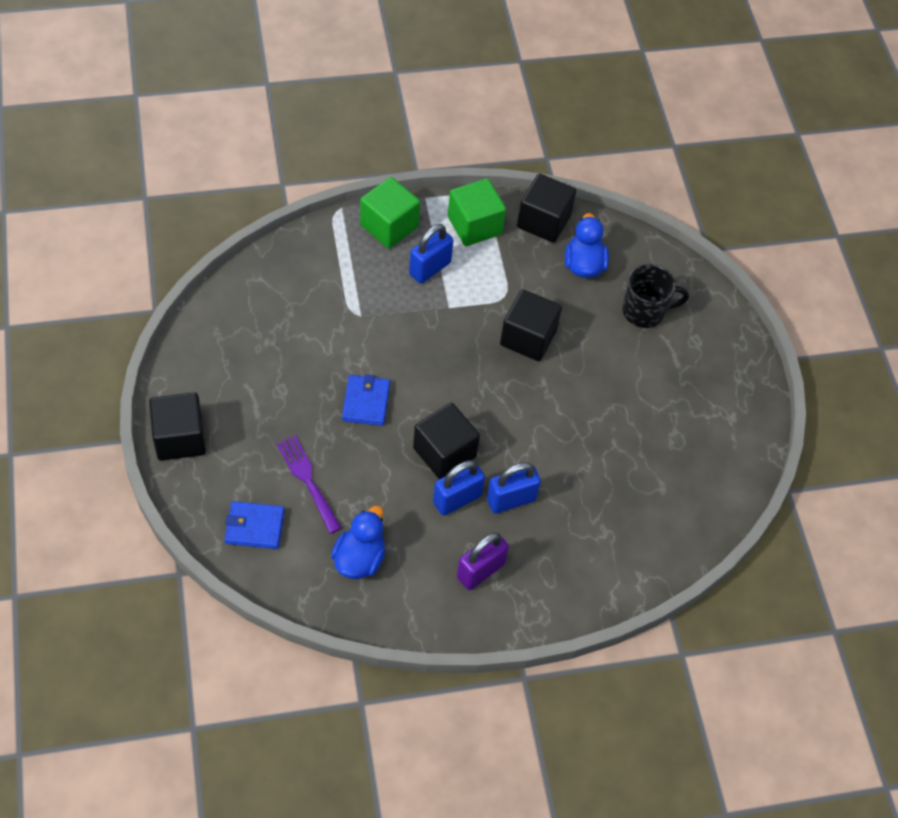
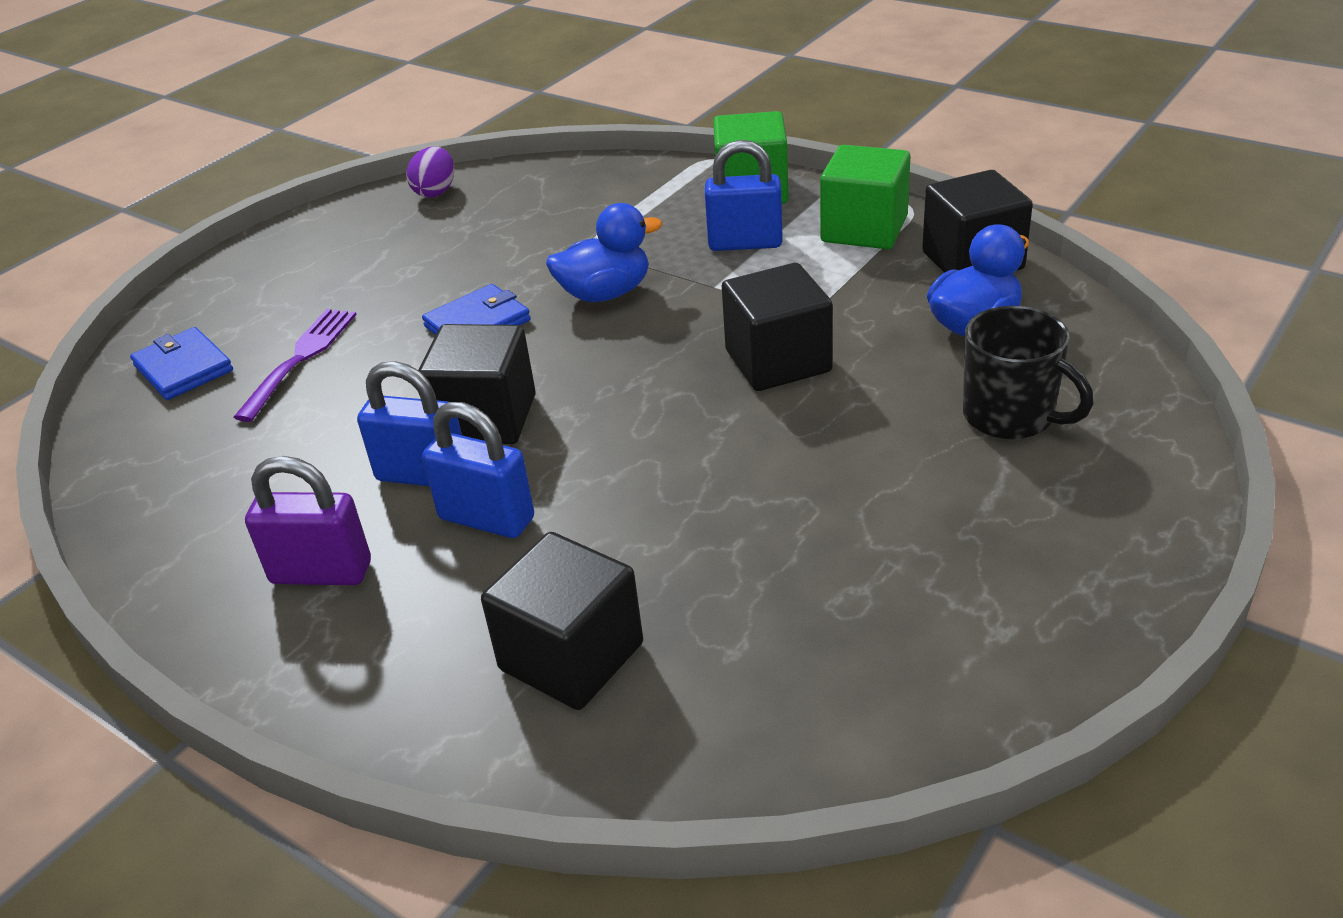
camera: 55 degrees right, 20 degrees down
(180, 438) = (255, 260): black cube -> black cube (571, 656)
(211, 324) = (435, 192): none -> purple egg
(359, 558) = (221, 463): blue duck -> blue duck (605, 293)

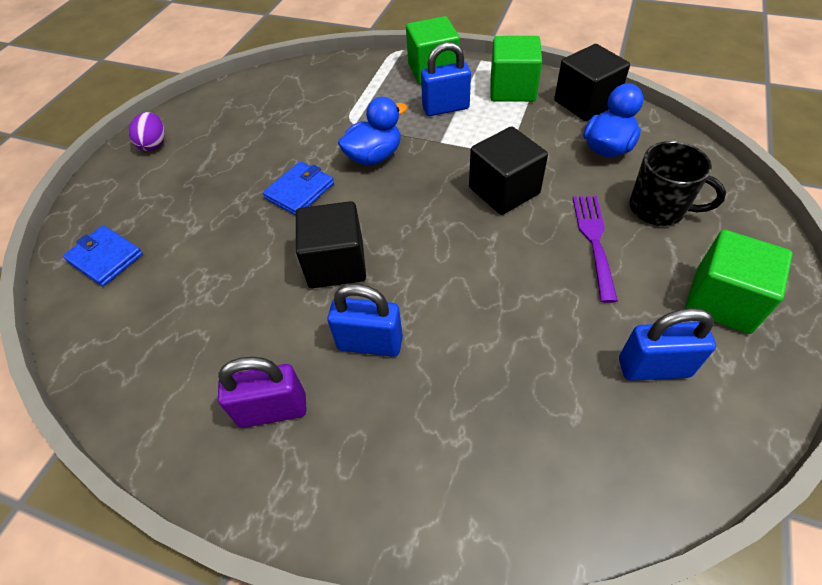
camera: 15 degrees left, 15 degrees up
(300, 358) = (188, 236): purple fork -> purple fork (594, 241)
(422, 475) = (311, 316): blue padlock -> blue padlock (653, 367)
(435, 192) = (230, 95): purple egg -> purple egg (154, 144)
(571, 656) = (474, 443): black cube -> none
(1043, 548) = (722, 300): none -> green cube

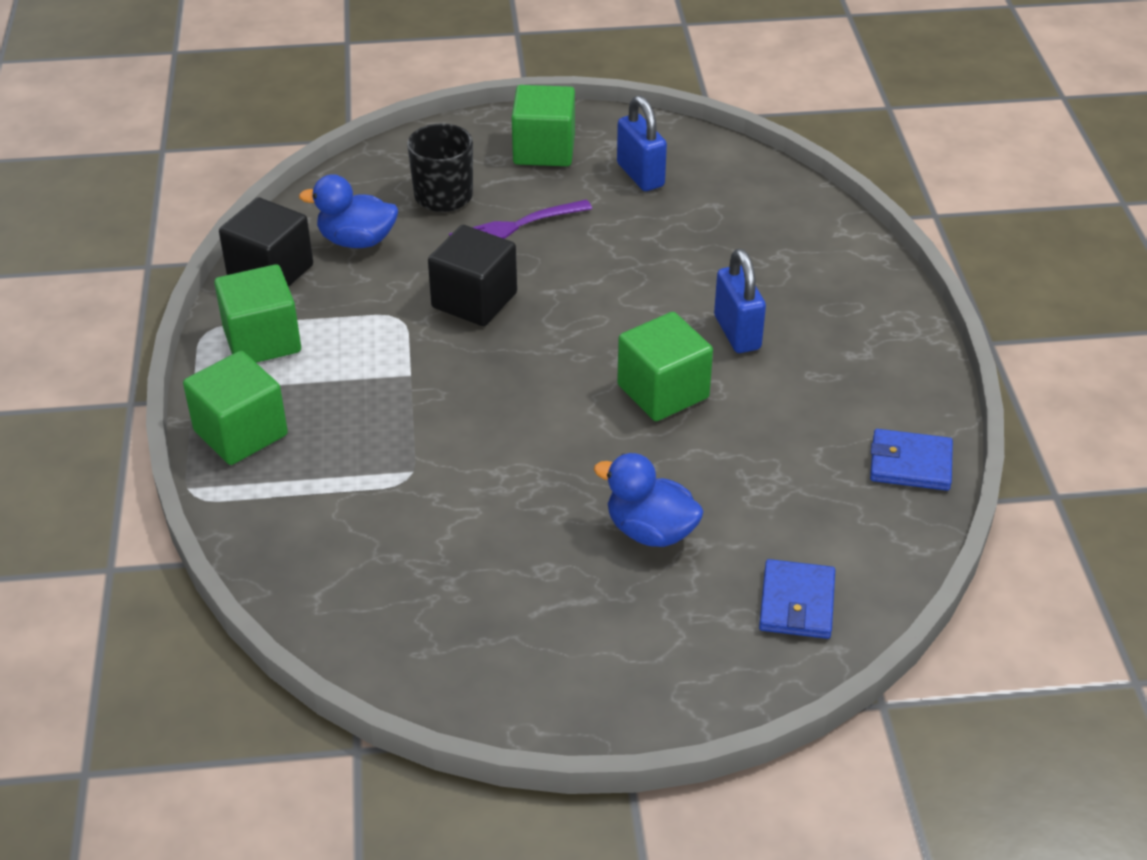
camera: 120 degrees left, 10 degrees down
(154, 144) = (573, 691): purple egg -> none
(273, 410) = (847, 367): purple padlock -> none
(299, 191) = (573, 470): blue wallet -> blue wallet (910, 464)
(336, 264) = (663, 391): black cube -> green cube
(374, 156) = (471, 426): blue duck -> blue duck (650, 531)
(445, 108) = (334, 391): blue padlock -> none

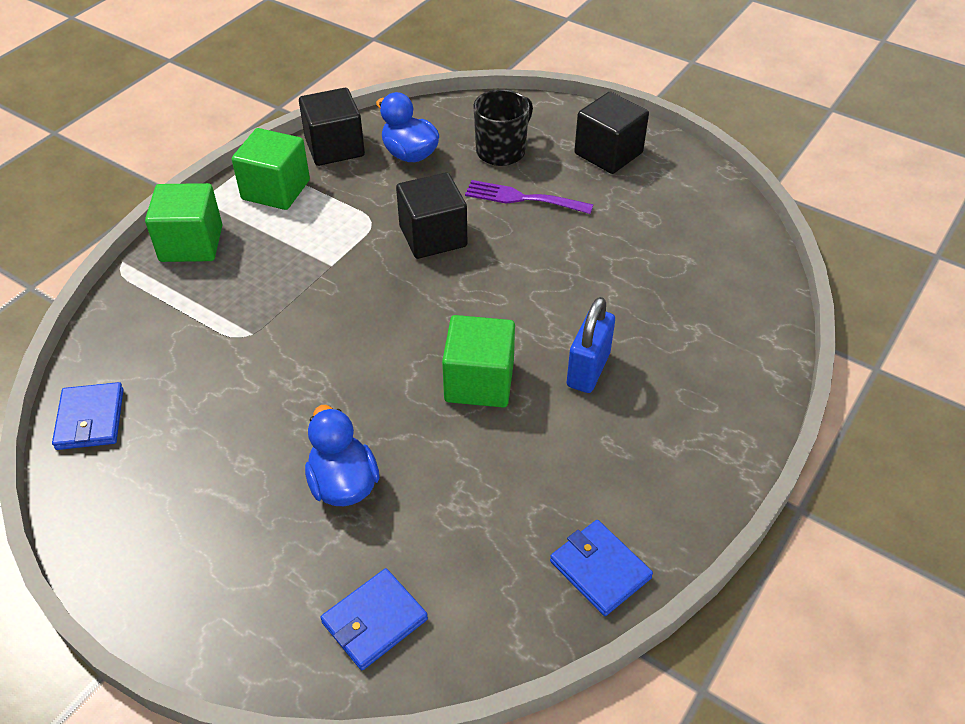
camera: 40 degrees right, 5 degrees up
(354, 627) = (90, 419): none -> blue wallet
(544, 150) = (608, 153): green cube -> black cube
(640, 175) = (657, 207): blue padlock -> none

